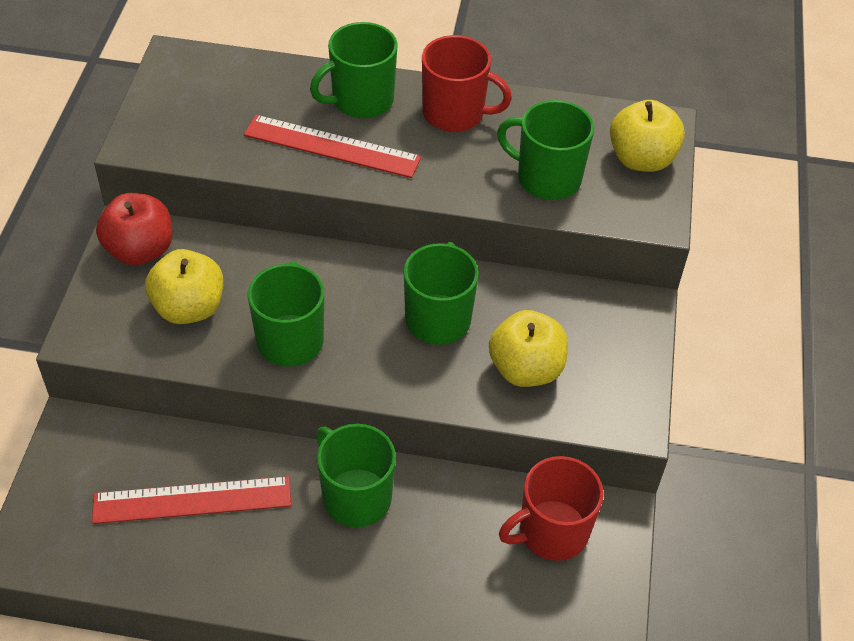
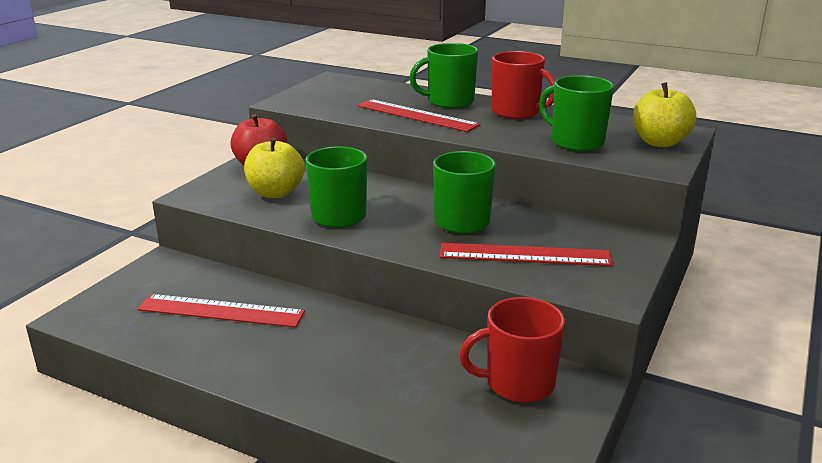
camera: 20 degrees right, 25 degrees down
(355, 496) = (352, 331): green mug -> none
(525, 369) = (524, 255): yellow apple -> red ruler

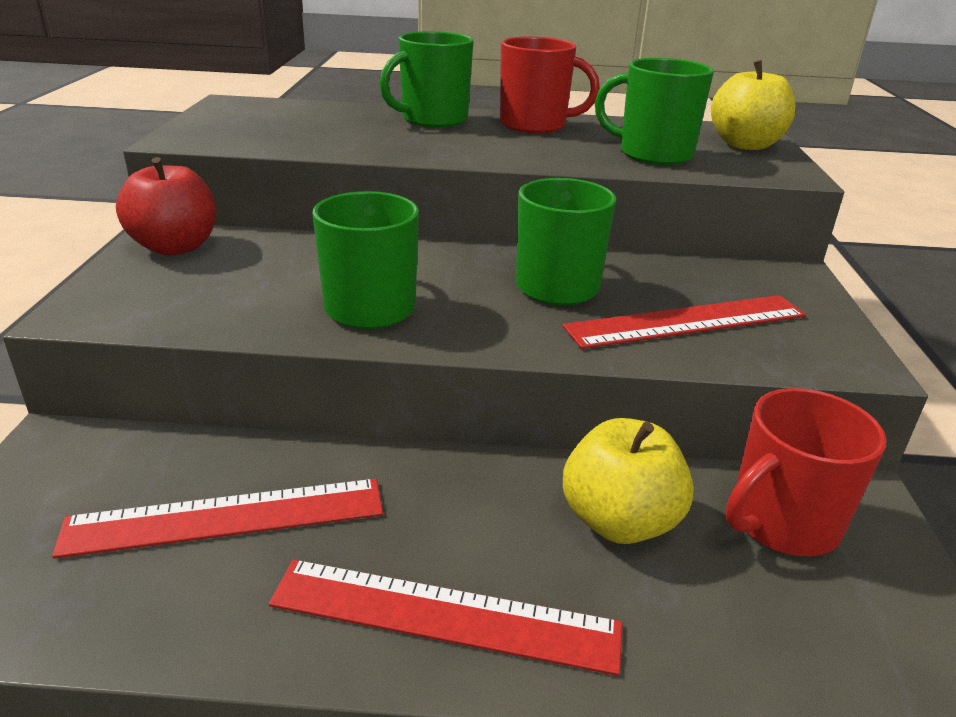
camera: 25 degrees left, 5 degrees up
(275, 193) = (233, 286): yellow apple -> yellow apple (619, 521)
(416, 115) = (407, 140): red ruler -> red ruler (445, 614)

